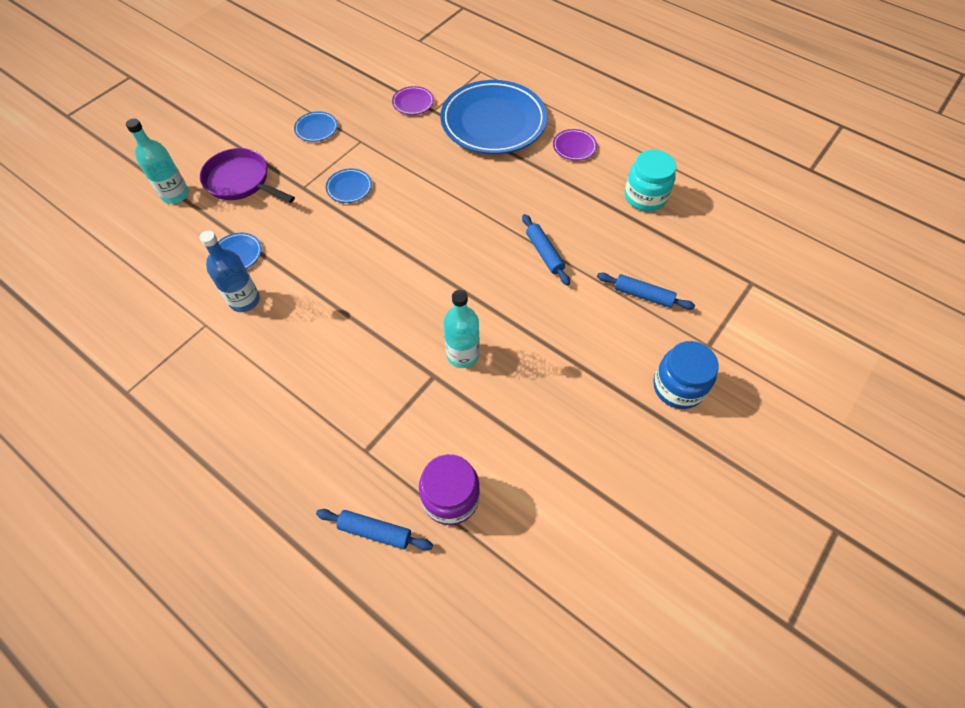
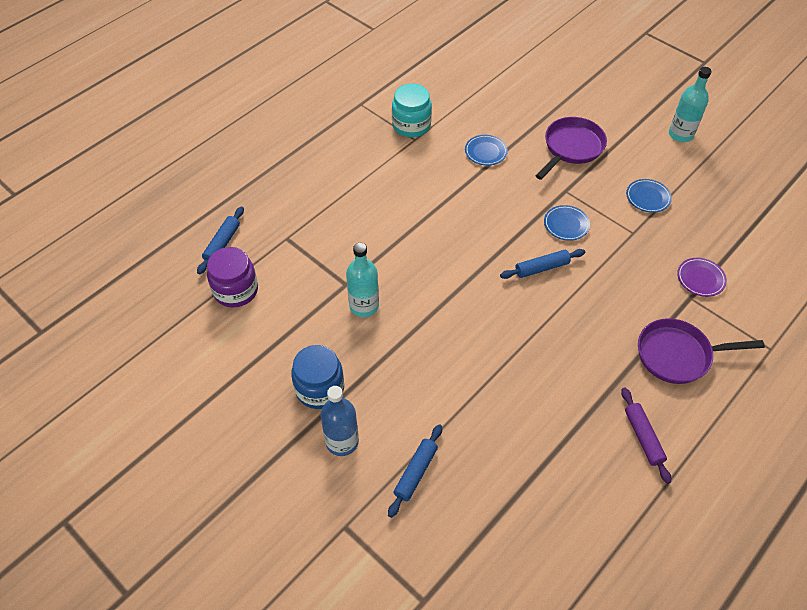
camera: 95 degrees right, 5 degrees down
(175, 194) = (554, 108): turquoise bottle -> turquoise bottle (680, 134)
(244, 300) = (436, 159): blue bottle -> blue bottle (342, 441)
(493, 122) = (678, 355): blue plate -> purple pan
(544, 253) = (477, 385): blue rolling pin -> blue rolling pin (542, 268)
(574, 147) = (643, 437): purple plate -> purple rolling pin
(645, 196) = (562, 505): turquoise jar -> turquoise jar (411, 125)
(678, 387) = (301, 483): blue jar -> blue jar (319, 388)

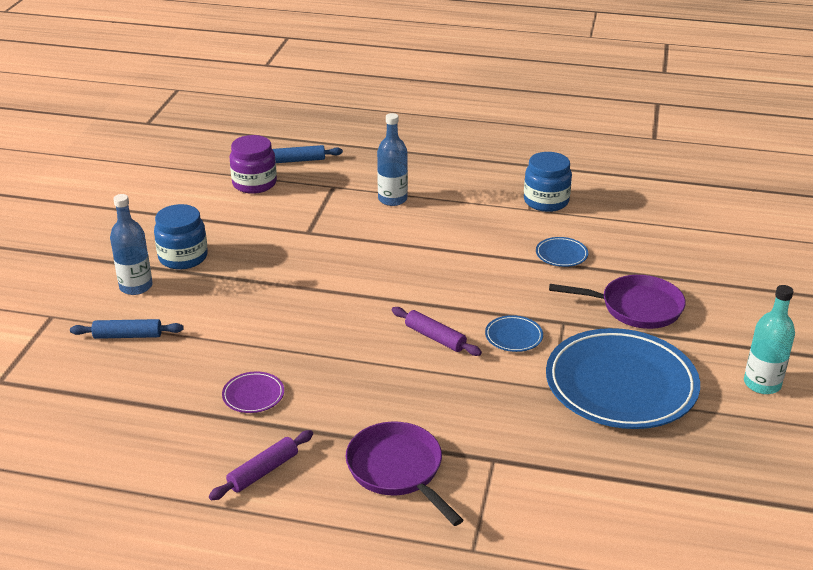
camera: 60 degrees right, 20 degrees down
(338, 210) = (392, 199): none -> blue bottle
(364, 306) = (292, 249): turquoise bottle -> none
(411, 125) = (546, 201): turquoise jar -> blue jar
(542, 268) = (435, 338): blue rolling pin -> purple rolling pin
(648, 197) = (621, 385): blue plate -> blue plate, size x2.47
(700, 279) = (532, 460): purple plate -> purple plate (253, 395)

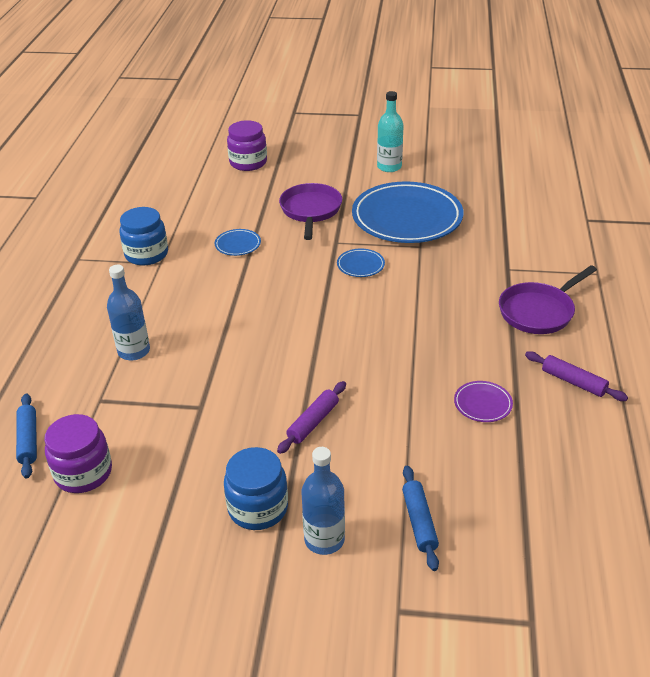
camera: 95 degrees left, 5 degrees up
(435, 338) = (371, 305): purple rolling pin -> purple rolling pin (313, 422)
(752, 265) = (248, 163): none -> purple jar

